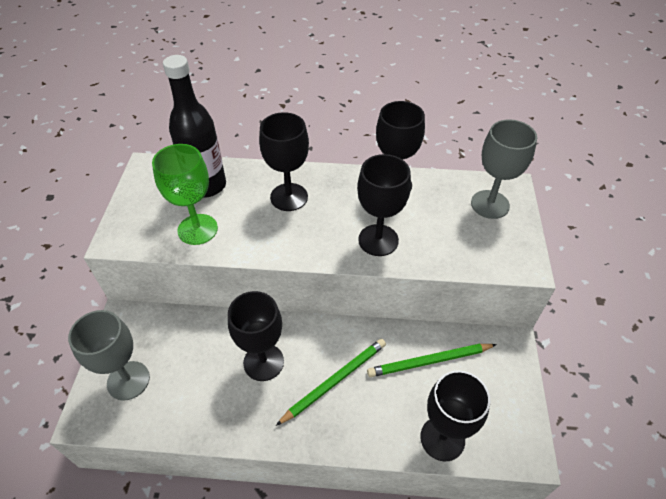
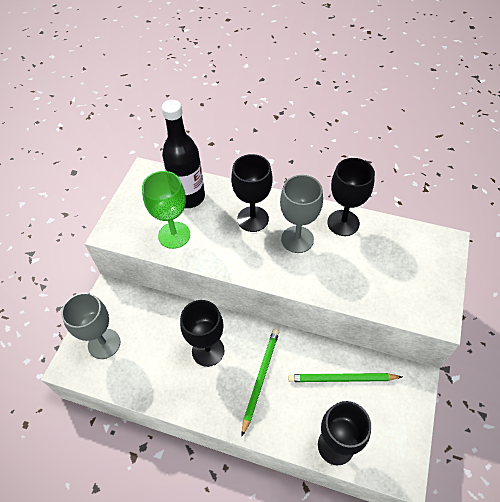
camera: 15 degrees right, 5 degrees up
(335, 381) = (260, 378): green pencil -> green pencil turned 45 degrees counterclockwise
(378, 240) = (317, 271): black goblet -> none
(490, 204) = (423, 256): grey goblet -> grey goblet (297, 239)

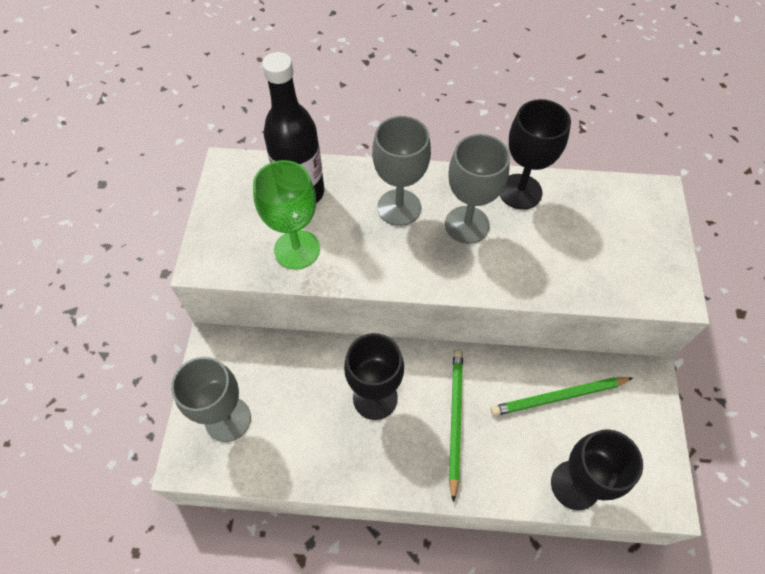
camera: 15 degrees left, 5 degrees up
(253, 219) = (399, 207): black goblet -> grey goblet

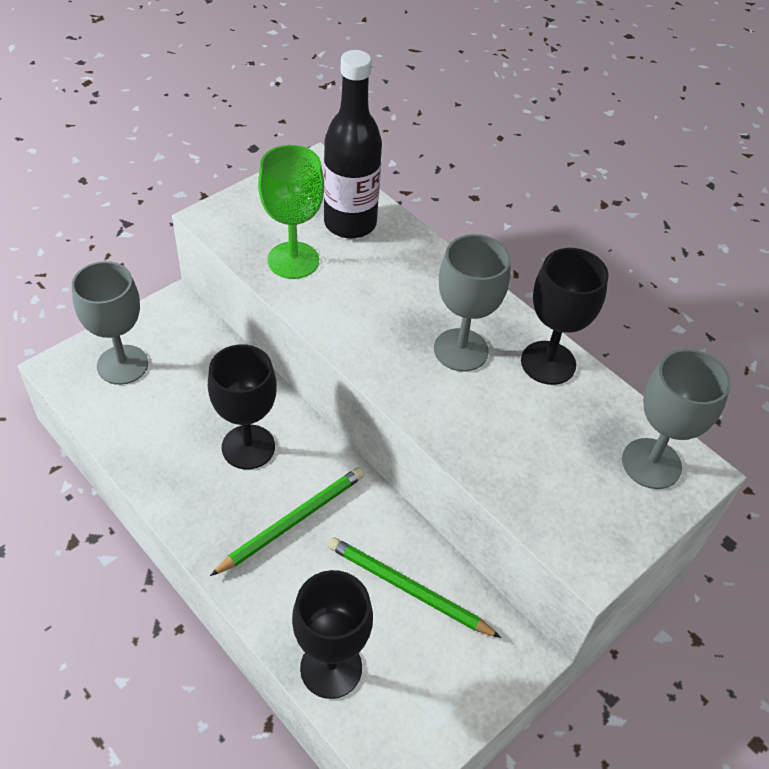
camera: 40 degrees right, 10 degrees down
(399, 207) = (417, 293): grey goblet -> grey goblet (651, 463)

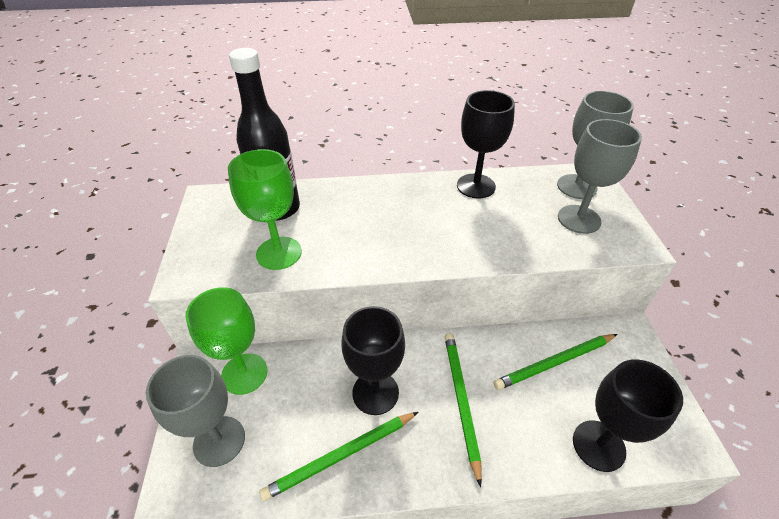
camera: 50 degrees left, 5 degrees down
(168, 456) = (341, 456): none -> green pencil
(193, 339) = (244, 373): none -> green goblet
(461, 350) = (436, 215): grey goblet -> grey goblet (579, 219)

